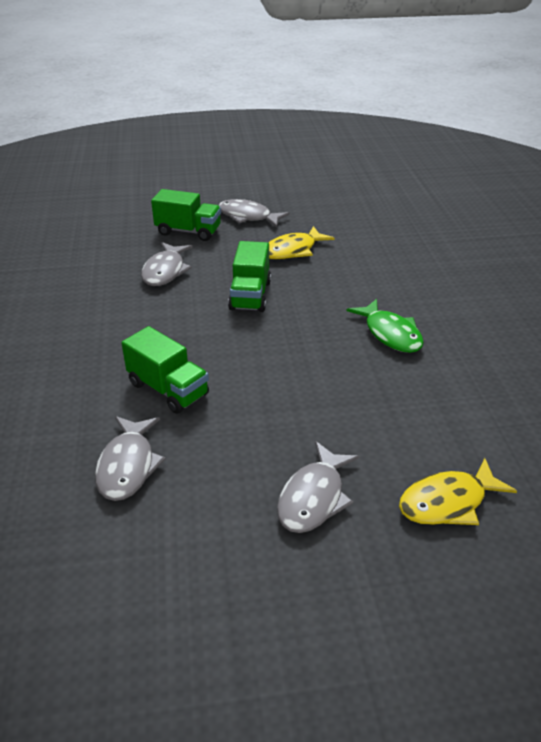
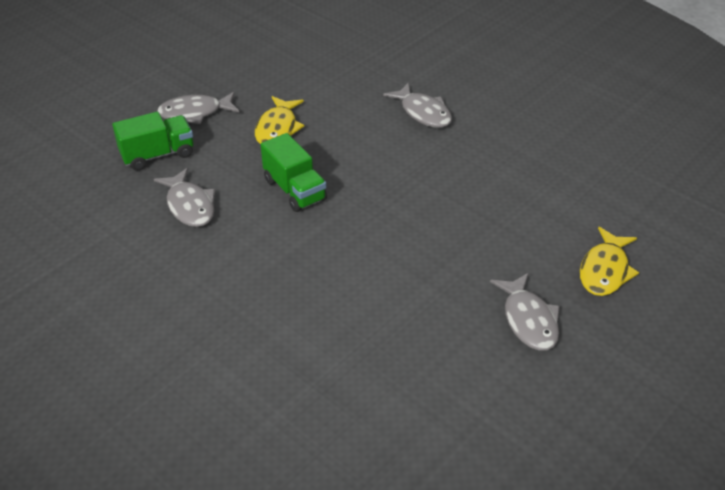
camera: 40 degrees left, 5 degrees up
(128, 466) = (382, 382): grey fish -> grey fish (423, 112)
(168, 389) = (333, 307): green truck -> none
(390, 334) = (438, 166): green fish -> none

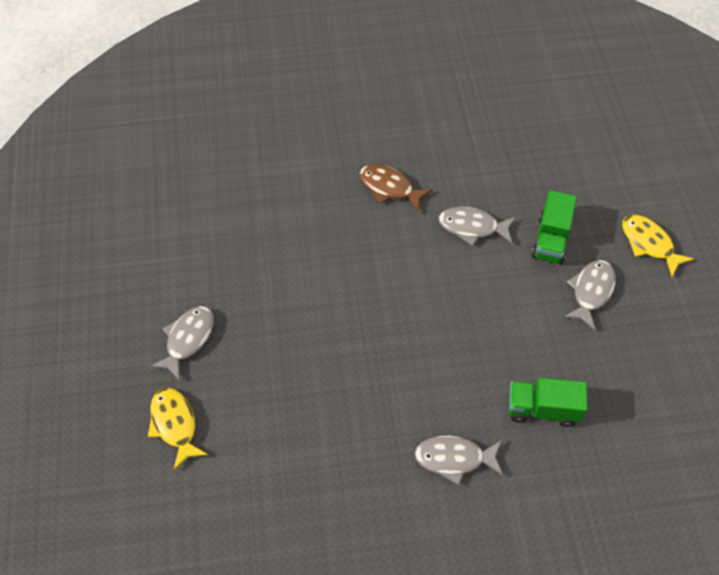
camera: 130 degrees right, 15 degrees up
(193, 287) = (389, 187): none -> brown fish
(277, 129) = (521, 334): yellow fish -> yellow fish (649, 244)
(295, 190) = (434, 297): green truck -> green truck (542, 409)
(528, 320) = (188, 339): grey fish -> grey fish turned 90 degrees clockwise

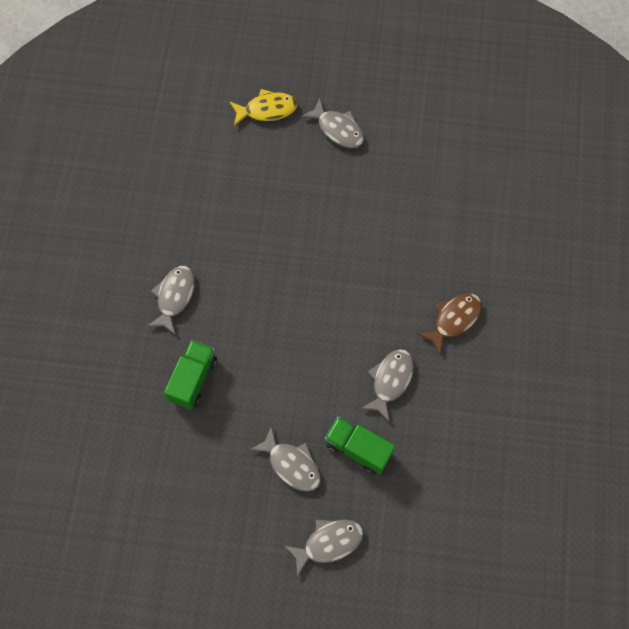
camera: 105 degrees right, 10 degrees up
(649, 244) = (329, 543): yellow fish -> grey fish

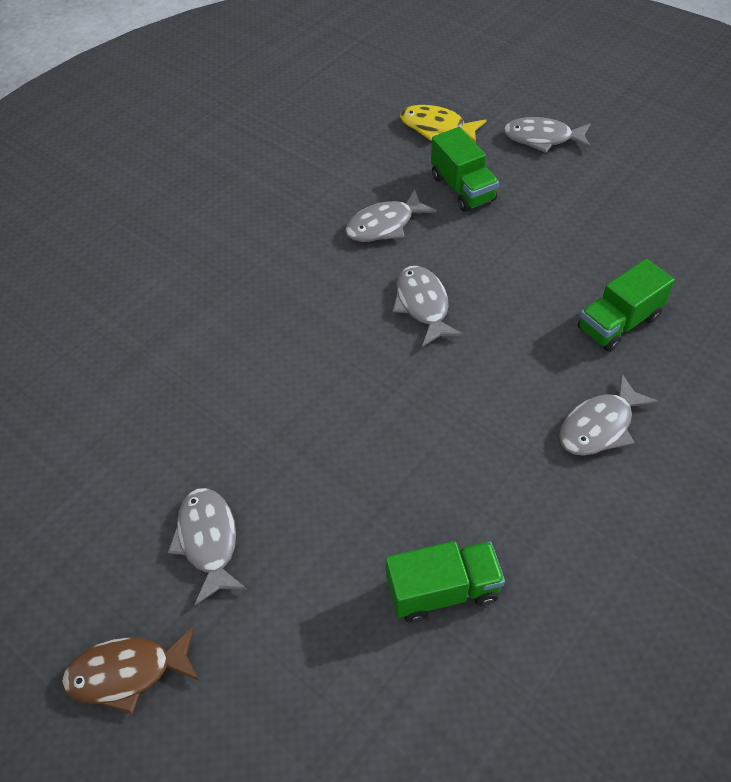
camera: 145 degrees left, 15 degrees down
(212, 166) = (443, 590): none -> green truck
(267, 110) = (290, 641): yellow fish -> yellow fish (436, 127)
(291, 464) = (543, 204): grey fish -> grey fish (423, 305)
(454, 320) = (268, 245): brown fish -> brown fish (127, 673)

